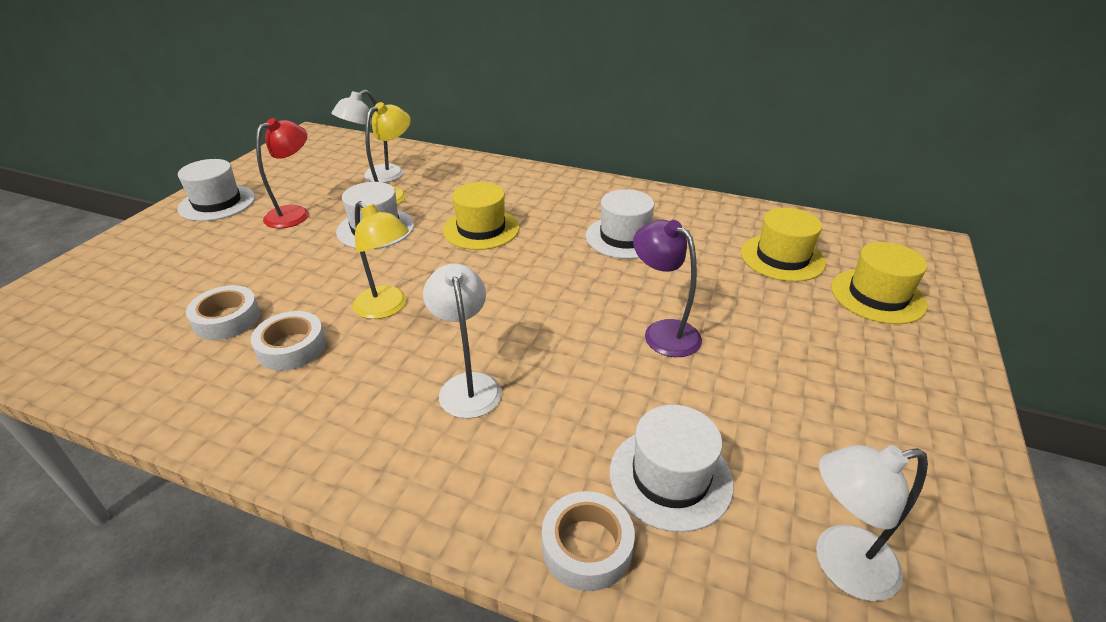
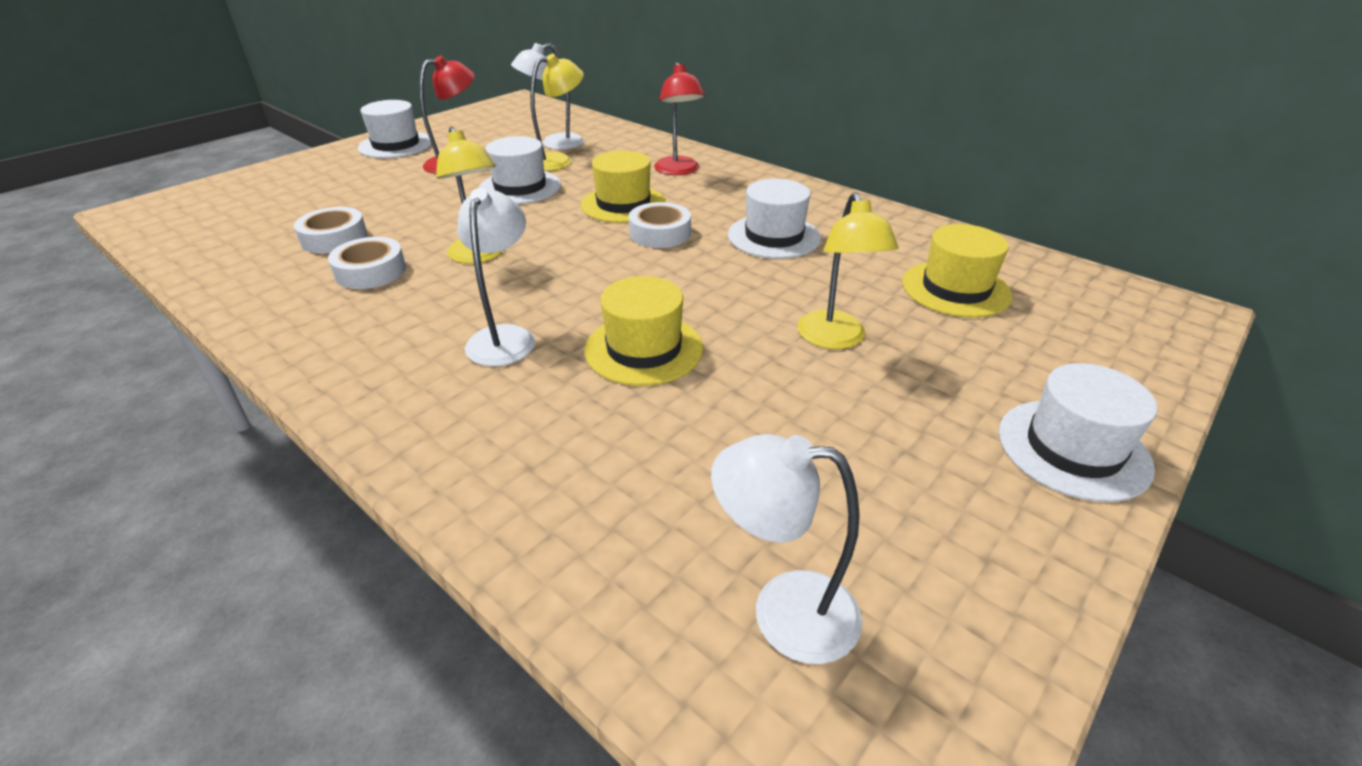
camera: 20 degrees right, 0 degrees up
(506, 187) = (678, 171): none -> red lamp
(587, 546) = (511, 508): white tape -> white tape (660, 233)
(663, 332) = (748, 333): purple lamp -> none
(670, 477) = (649, 470): white hat -> white hat (1073, 449)
(728, 322) = (835, 339): none -> yellow lamp
(877, 296) = (1057, 352): yellow hat -> yellow hat (644, 349)

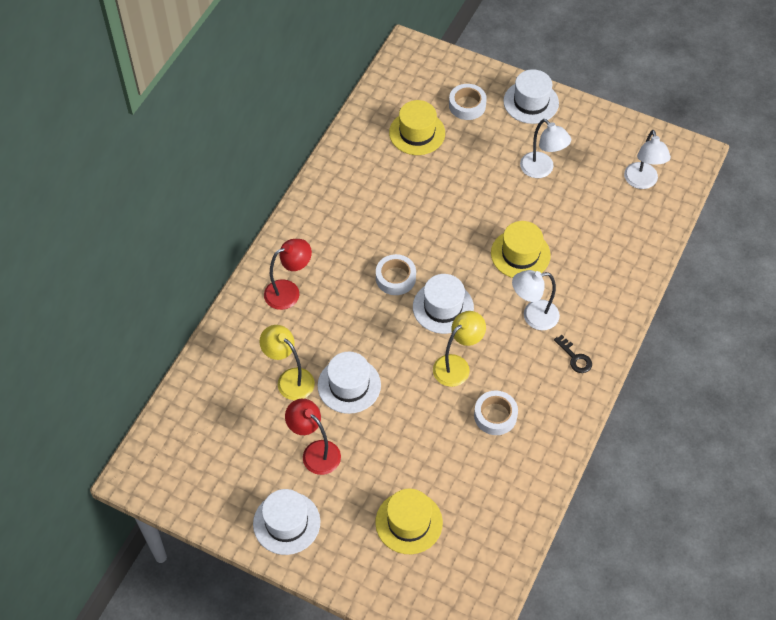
camera: 105 degrees left, 20 degrees up
(334, 238) = (463, 463): white tape -> white tape (467, 105)
(384, 365) = (575, 358): none -> black key
(554, 144) = (252, 396): white lamp -> white lamp (541, 170)
(623, 204) = (358, 310): yellow hat -> yellow hat (409, 522)
(774, 236) = (381, 218): white hat -> white hat (443, 307)
(835, 339) = (483, 180): yellow lamp -> none

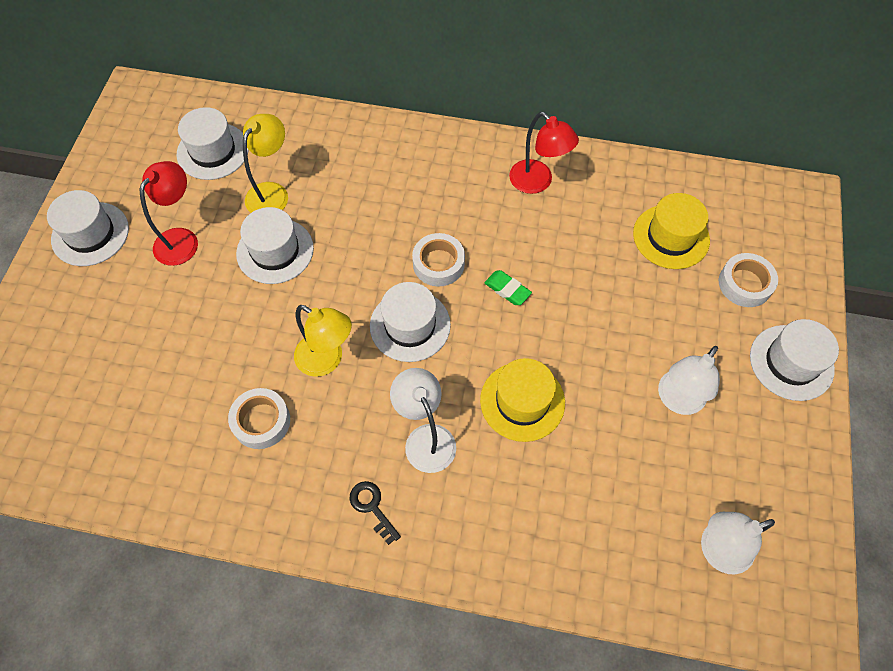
camera: 75 degrees right, 5 degrees up
(229, 418) = (213, 151): none -> white hat
(289, 291) = (388, 163): red lamp -> red lamp (537, 182)
(409, 522) = (99, 354): yellow hat -> none
(431, 241) = (507, 290): none -> green eraser
(575, 358) = (372, 507): black key -> black key turned 105 degrees clockwise

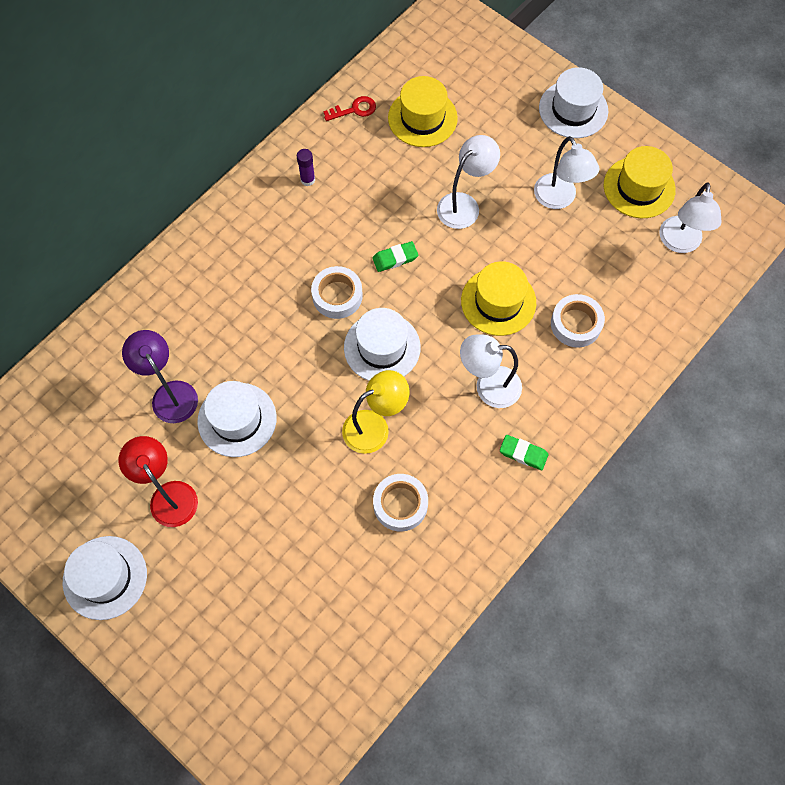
camera: 60 degrees left, 5 degrees up
(213, 151) = (83, 425): white hat -> none
(272, 192) = (170, 393): yellow lamp -> purple lamp
(372, 507) = (523, 453): black key -> green eraser
(537, 182) = (307, 180): red lamp -> purple glue stick
(606, 318) = (464, 204): none -> white lamp
(635, 180) = (354, 110): none -> red key
(745, 284) = (494, 96): white tape -> white tape (576, 324)
(751, 474) = (639, 187): none -> yellow hat

